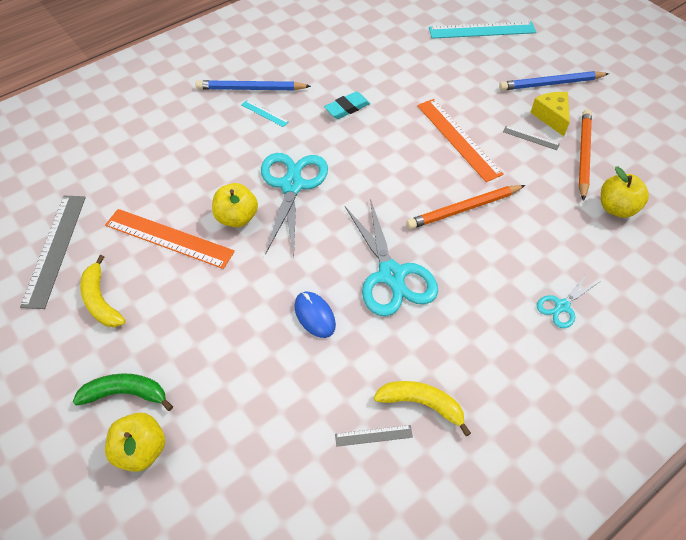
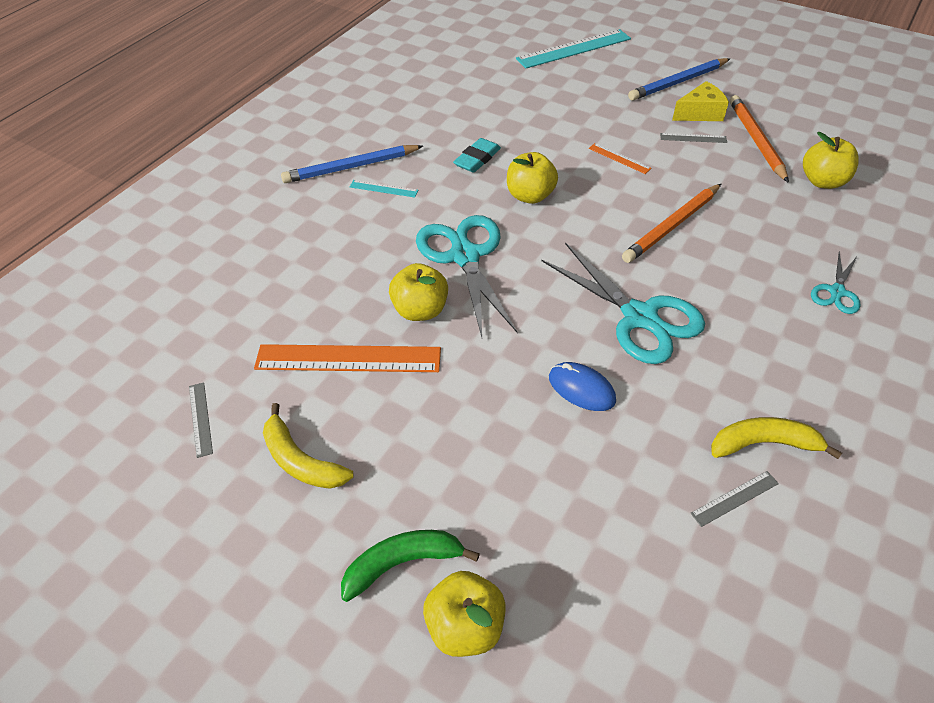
camera: 20 degrees left, 5 degrees down
(55, 249) = (200, 419): grey ruler -> grey ruler, size x0.46
(369, 151) = (530, 196): none -> yellow apple
(458, 139) = (619, 158): orange ruler -> orange ruler, size x0.46
(551, 117) = (700, 113): yellow cheese -> yellow cheese turned 105 degrees clockwise

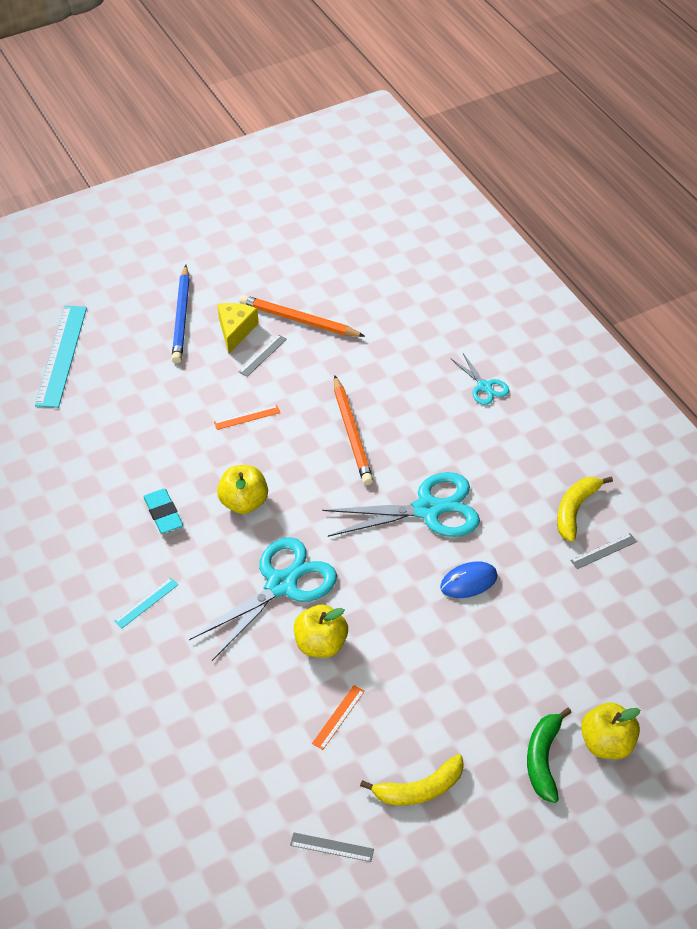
camera: 60 degrees left, 0 degrees up
(348, 358) = (338, 717): orange ruler -> orange ruler, size x0.46
(351, 167) = (92, 615): blue pencil -> none
(464, 256) = (281, 584): turquoise scissors -> turquoise scissors turned 120 degrees clockwise
(735, 498) = (603, 551): grey ruler -> grey ruler turned 60 degrees clockwise
(822, 181) = (376, 316): yellow apple -> none

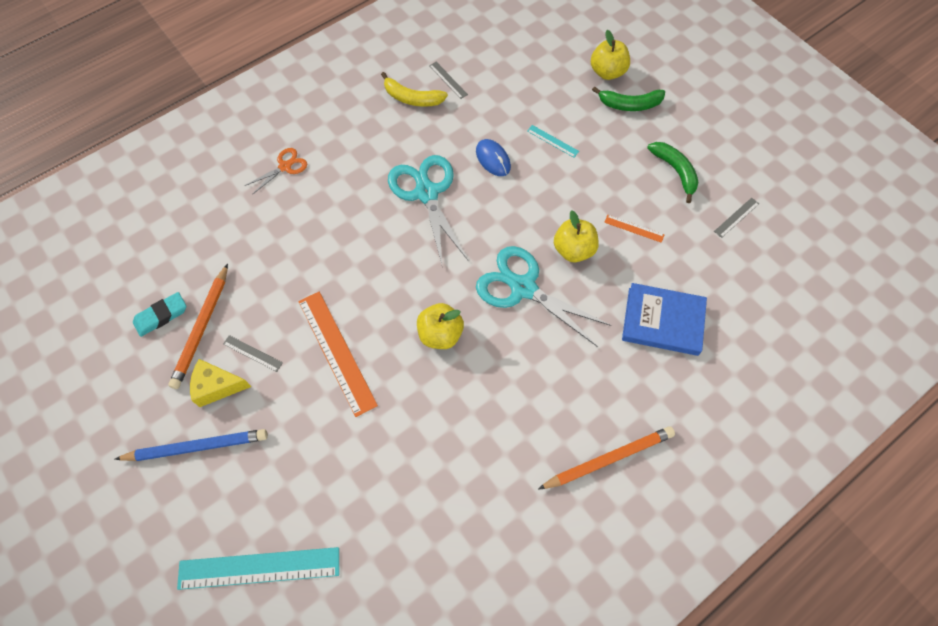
camera: 100 degrees left, 15 degrees up
(146, 603) = (565, 393): turquoise ruler -> turquoise ruler (552, 141)
(163, 514) = (464, 402): turquoise eraser -> turquoise eraser (161, 316)
(204, 718) = (662, 321): none -> blue book
(247, 417) = (337, 352): orange ruler -> orange ruler, size x2.16
(332, 847) = (736, 217): grey ruler -> grey ruler turned 45 degrees clockwise
(352, 433) = (349, 259): orange pencil -> orange pencil (609, 458)
(420, 789) = (675, 171): yellow banana -> green banana
(484, 386) = (285, 166): turquoise scissors -> orange scissors

